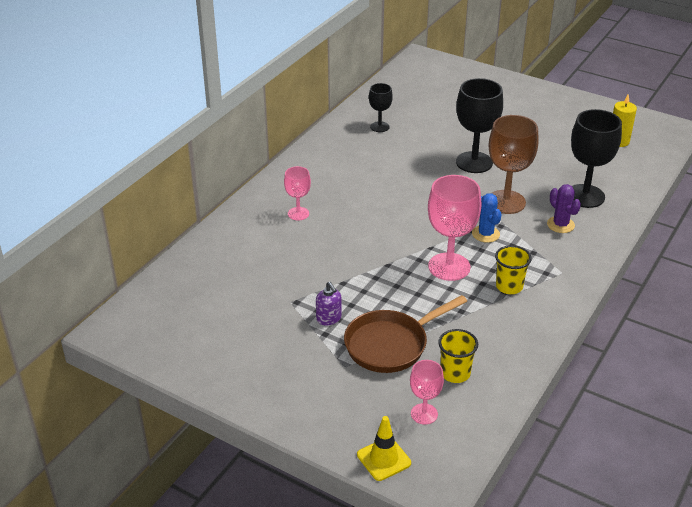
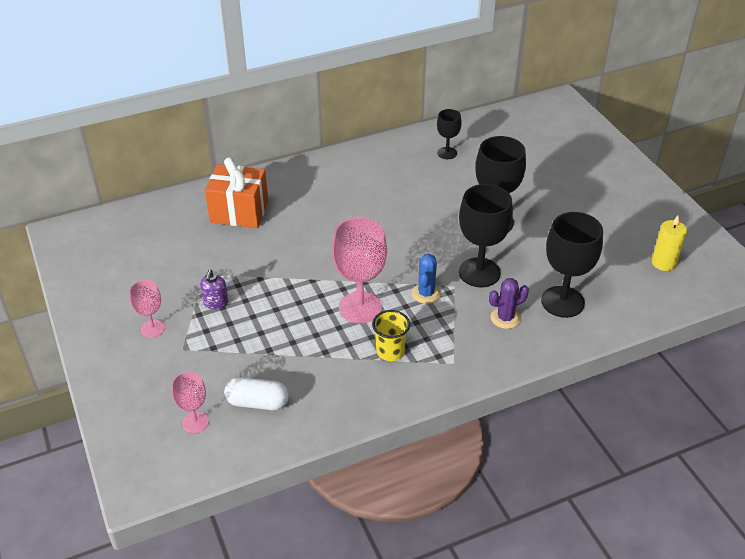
camera: 35 degrees right, 5 degrees up
(261, 240) = (239, 212): none -> orange gift
(298, 213) = (292, 202): pink goblet -> pink goblet (152, 328)
(384, 459) = (125, 440): yellow traffic cone -> none
(391, 344) = (236, 350): brown pan -> none
(455, 373) = (257, 402): yellow cup -> white capsule
(506, 202) = (479, 272): brown goblet -> black goblet
(560, 225) = (505, 318): purple cactus -> purple cactus turned 60 degrees clockwise

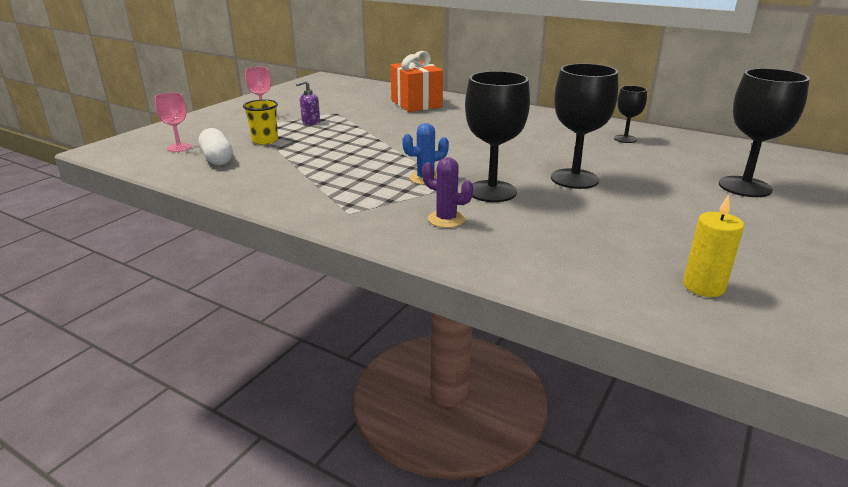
camera: 55 degrees right, 15 degrees down
(360, 307) = (370, 161): pink goblet -> none
(390, 351) = (330, 185): yellow cup -> yellow cup (265, 140)
(562, 302) = (519, 241): black goblet -> black goblet (744, 187)

